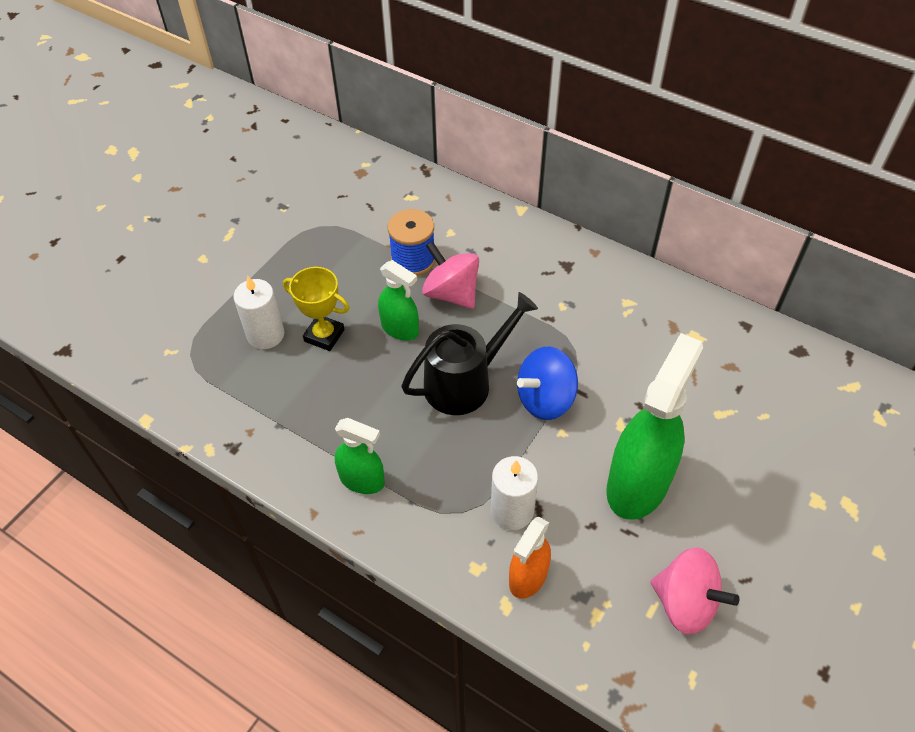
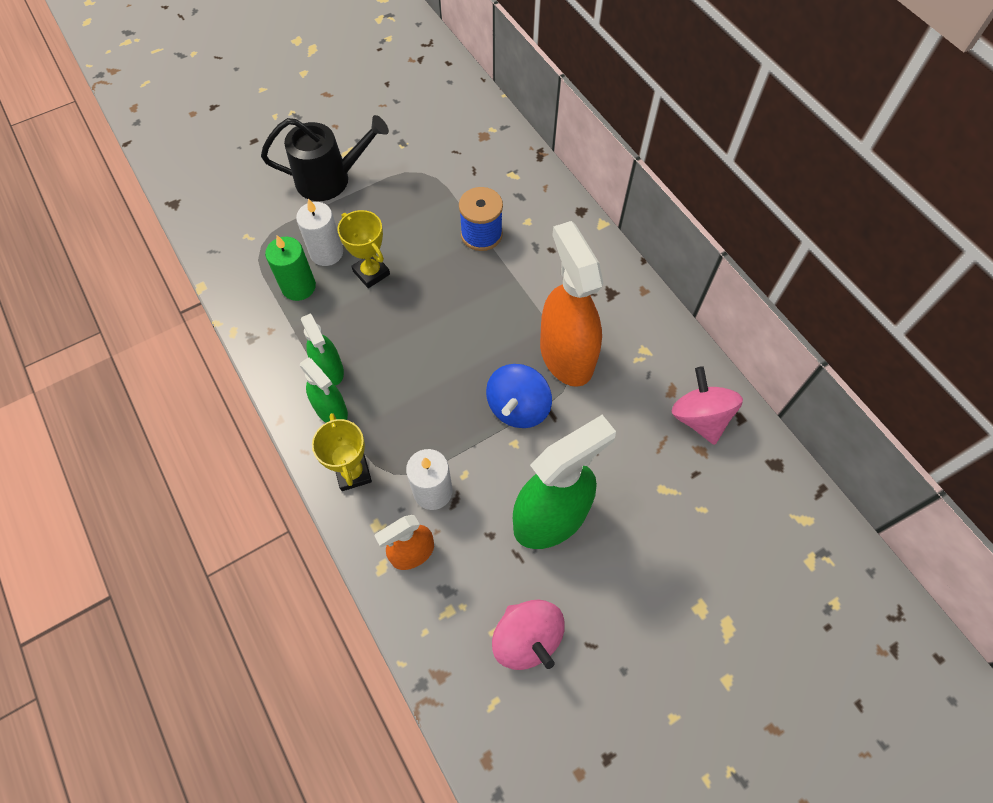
camera: 25 degrees right, 10 degrees up
(255, 378) = (298, 287): none -> green candle
(400, 329) = (435, 292): green spray bottle -> green spray bottle (329, 370)
(421, 529) = (353, 473): none -> yellow trophy
(451, 293) = (495, 278): pink spinning top -> pink spinning top (699, 418)
(465, 382) = (460, 363): black watering can -> black watering can (330, 179)
(545, 399) = (518, 407): blue spinning top -> blue spinning top turned 60 degrees counterclockwise
(561, 335) = (566, 356): none -> orange spray bottle

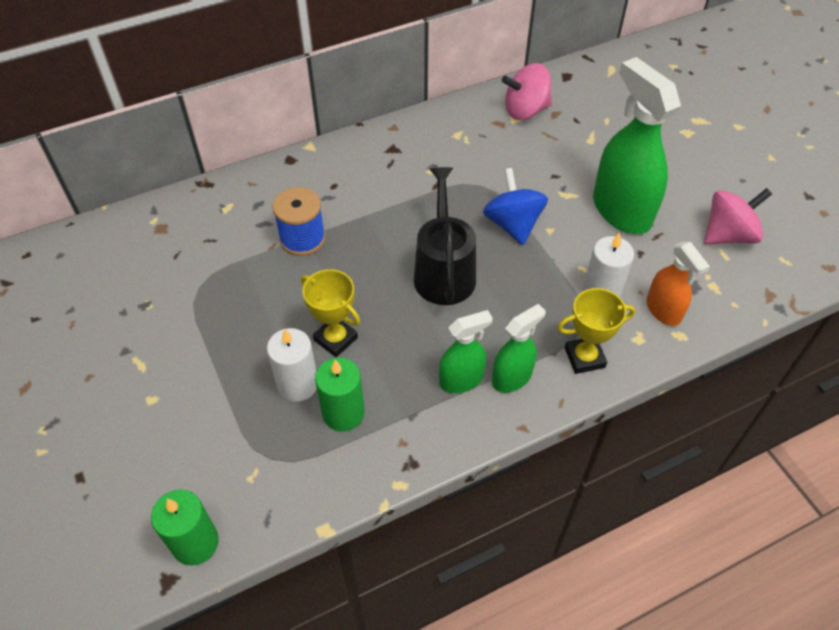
camera: 85 degrees left, 10 degrees down
(198, 213) = (195, 543): none -> green candle
(330, 179) = (181, 382): black watering can -> black watering can (444, 272)
(371, 273) = (335, 339): yellow trophy -> yellow trophy turned 75 degrees clockwise
(518, 407) = (513, 224): blue spinning top -> blue spinning top turned 135 degrees counterclockwise
(566, 356) = (459, 186): orange spray bottle -> none

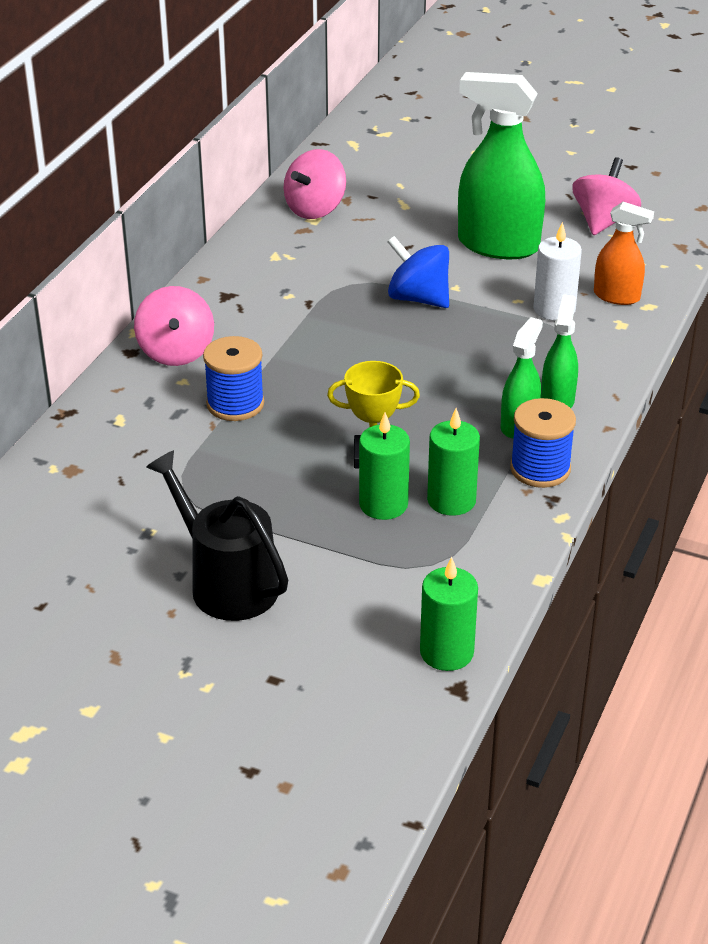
camera: 40 degrees left, 15 degrees down
(298, 384) = (383, 504): white candle -> green candle
(314, 175) = (176, 352): none -> pink spinning top
(432, 430) = (540, 469): none -> blue spool
(444, 272) = (404, 361): black watering can -> black watering can (227, 583)
(584, 357) = (596, 358): yellow trophy -> none

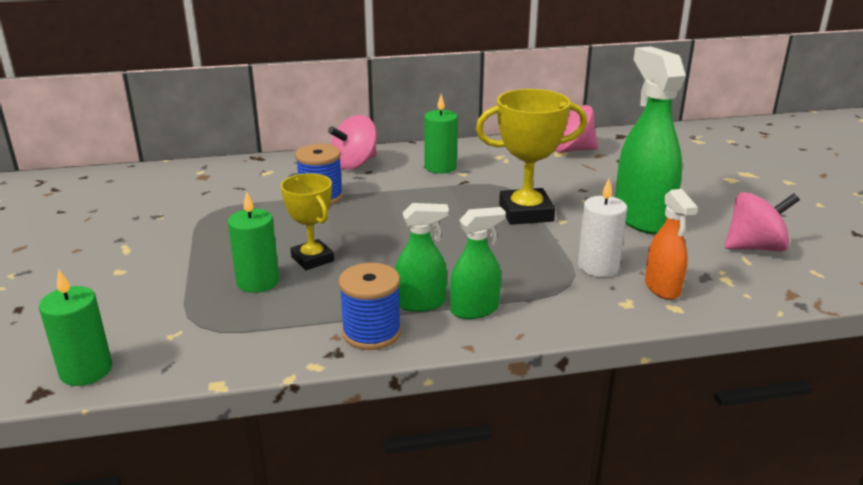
camera: 55 degrees right, 10 degrees down
(227, 583) = (120, 257): black watering can -> none
(418, 298) = (526, 213): blue spinning top -> yellow trophy
(451, 500) = (289, 307): green candle -> green candle (440, 167)

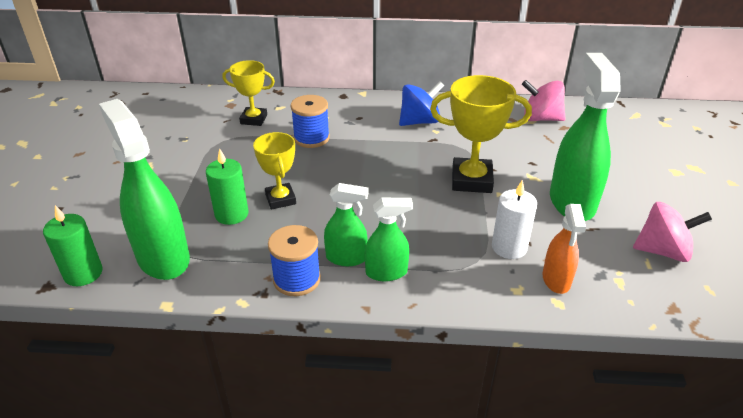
camera: 15 degrees right, 10 degrees up
(189, 337) = (163, 257): none -> green spray bottle
(240, 187) = (254, 119): none -> yellow trophy
(355, 164) = (351, 108): pink spinning top -> none
(440, 167) = (419, 121): green candle -> blue spinning top

